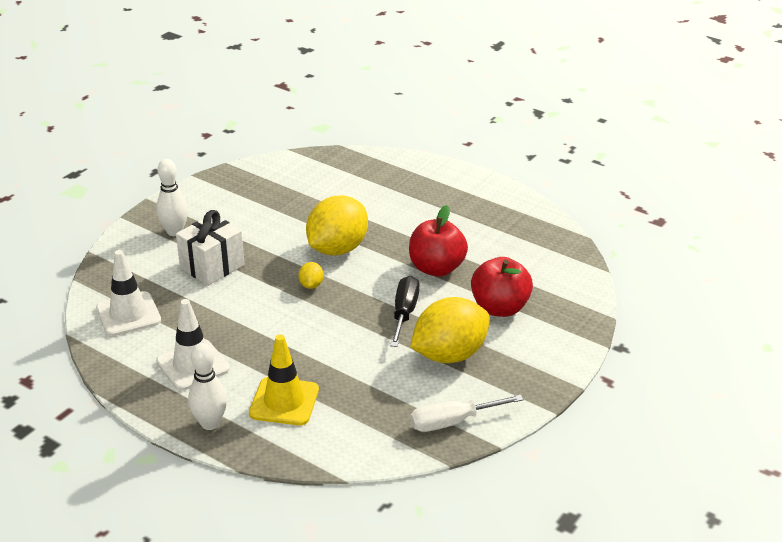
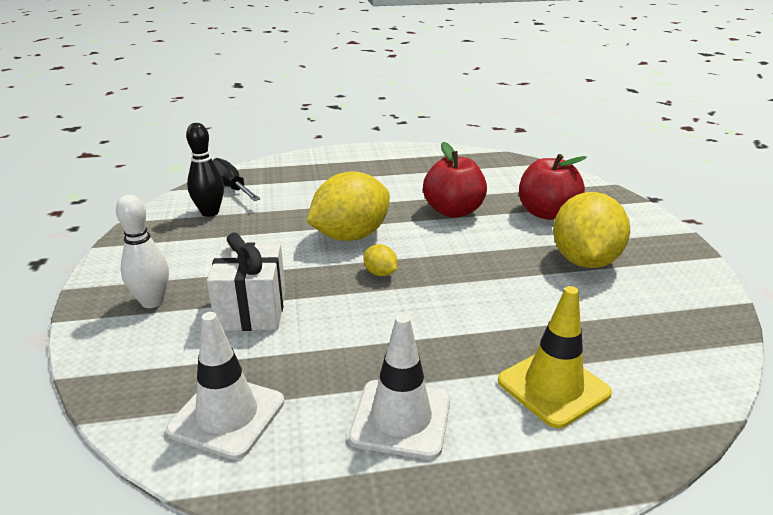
camera: 45 degrees left, 5 degrees down
(210, 423) = (535, 469): white bowling pin -> none
(284, 182) = (210, 212): none -> black bowling pin
(337, 249) = (350, 236): yellow lemon -> yellow lemon turned 60 degrees clockwise
(404, 313) = (494, 251): black screwdriver -> black screwdriver (231, 187)
(452, 422) = (692, 306): white screwdriver -> none

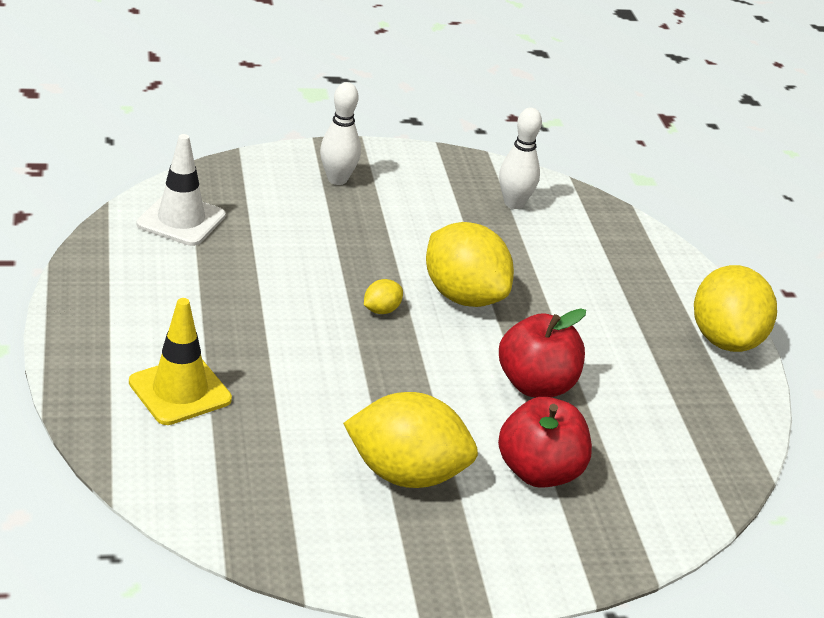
camera: 85 degrees right, 5 degrees up
(210, 212) = (514, 203): black bowling pin -> white bowling pin
(231, 187) = (583, 216): black screwdriver -> none
(252, 310) = (319, 231): white gift -> none
(378, 152) = (725, 340): none -> yellow lemon
(401, 418) = (159, 300): white traffic cone -> none

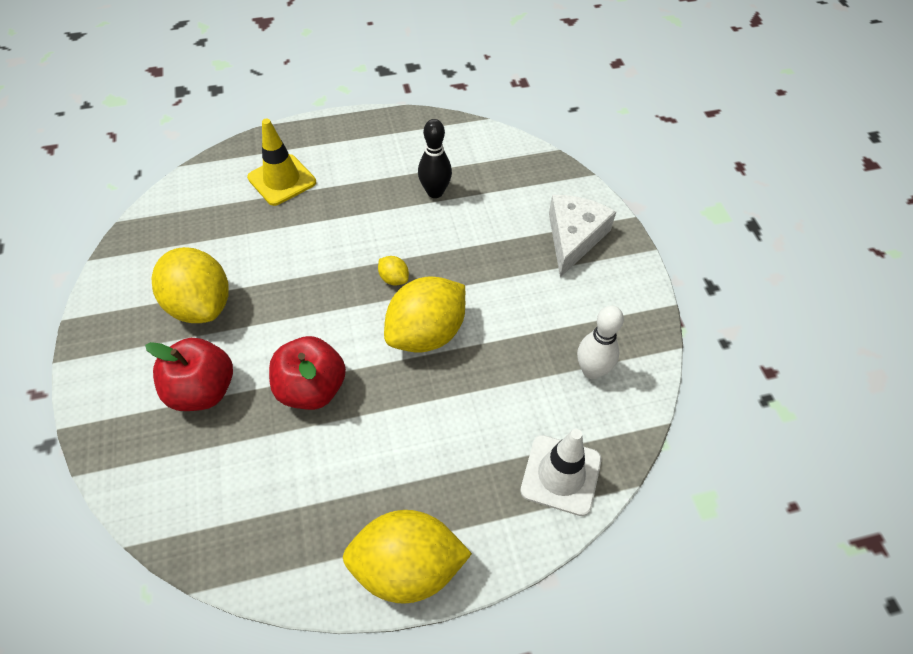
camera: 90 degrees right, 20 degrees up
(181, 220) = (478, 155): white traffic cone -> white traffic cone (561, 475)
(240, 262) = (435, 192): none -> black bowling pin
(337, 179) = (574, 237): white bowling pin -> white cheese
(406, 474) = (201, 305): yellow lemon -> yellow lemon turned 45 degrees counterclockwise

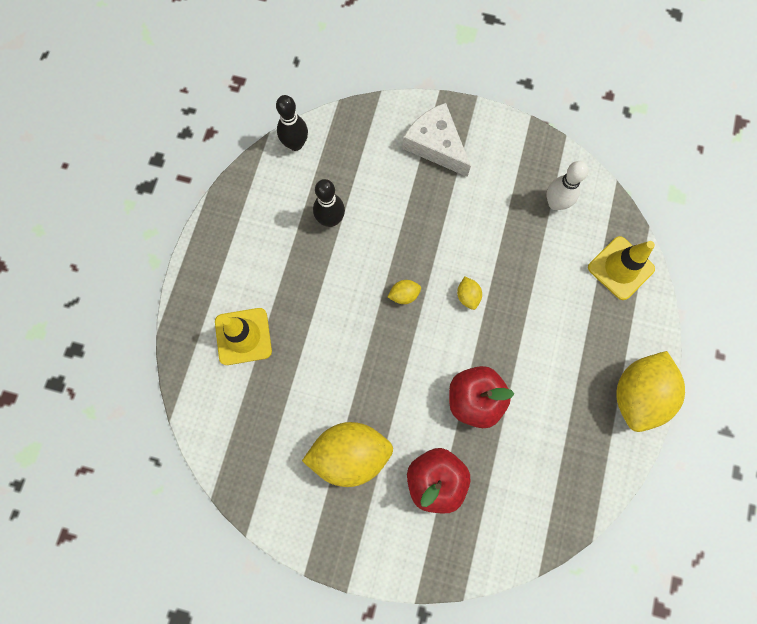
camera: 60 degrees left, 20 degrees up
(426, 333) = (468, 296): yellow lemon -> yellow lemon, size x0.42
(491, 139) = (295, 144): none -> black bowling pin
(561, 475) = (620, 268): white traffic cone -> yellow traffic cone

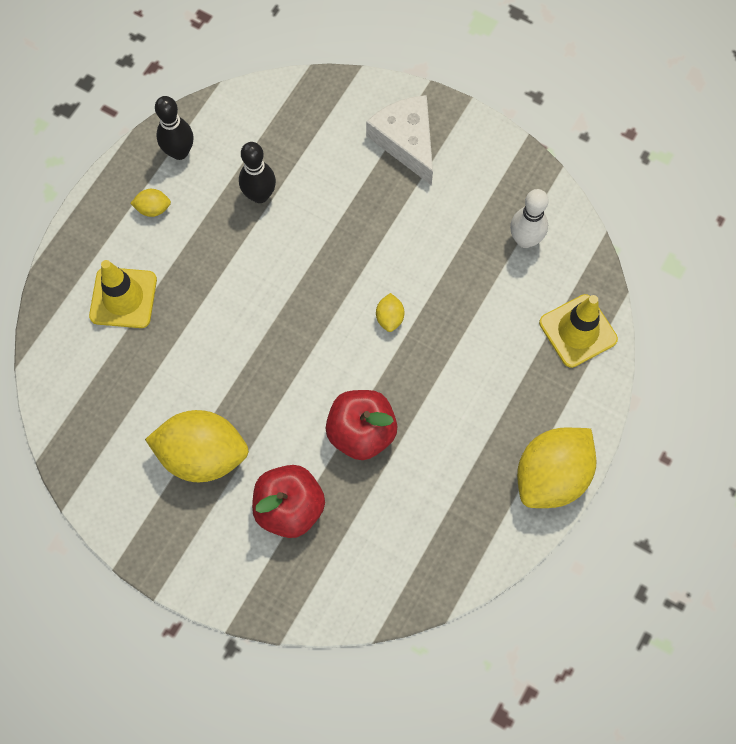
camera: 15 degrees right, 5 degrees down
(295, 144) = (245, 102): black bowling pin -> black bowling pin (179, 152)
(404, 295) = (317, 298): yellow lemon -> yellow lemon (153, 209)

